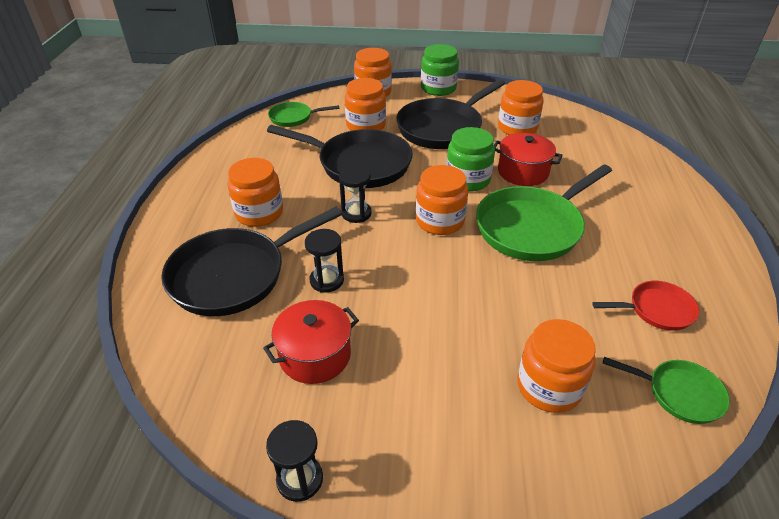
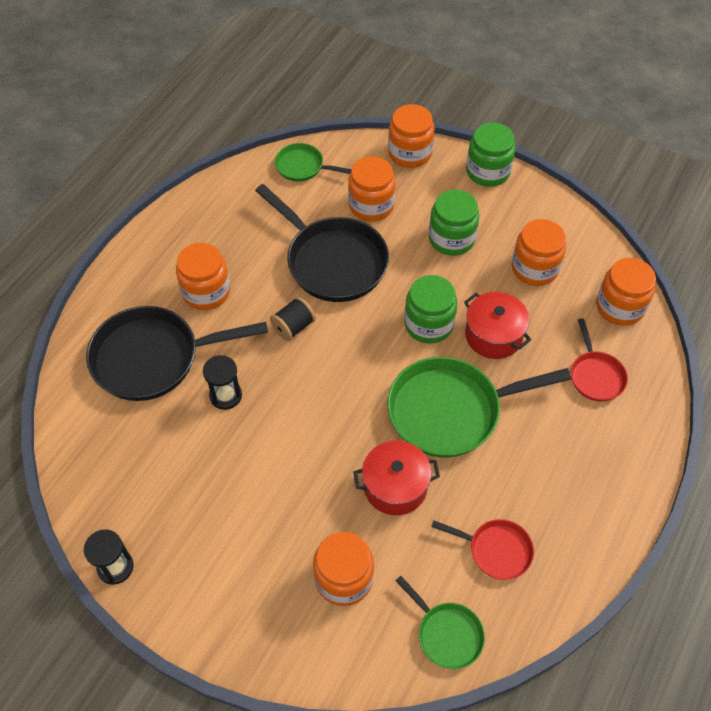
camera: 25 degrees right, 15 degrees up
(315, 355) = (177, 468): red pot -> red pot (395, 486)
(356, 213) = (293, 327): black hourglass -> black spool
(440, 221) = (366, 367): orange jar -> orange jar (619, 307)
(443, 128) = (451, 239): black pan -> green jar
(617, 173) = (595, 375): none -> red pan

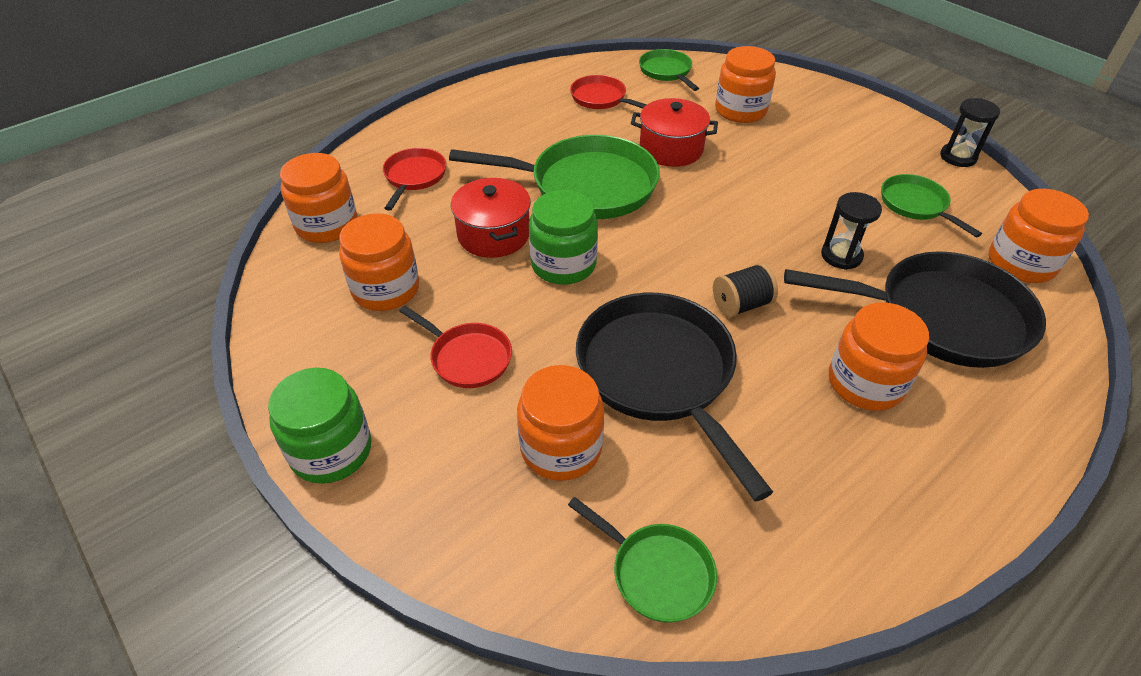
camera: 160 degrees left, 10 degrees down
(162, 477) = (916, 205): none -> green pan
(410, 153) = (438, 535): orange jar -> orange jar (1021, 263)
(451, 239) = (467, 357): green jar -> red pan

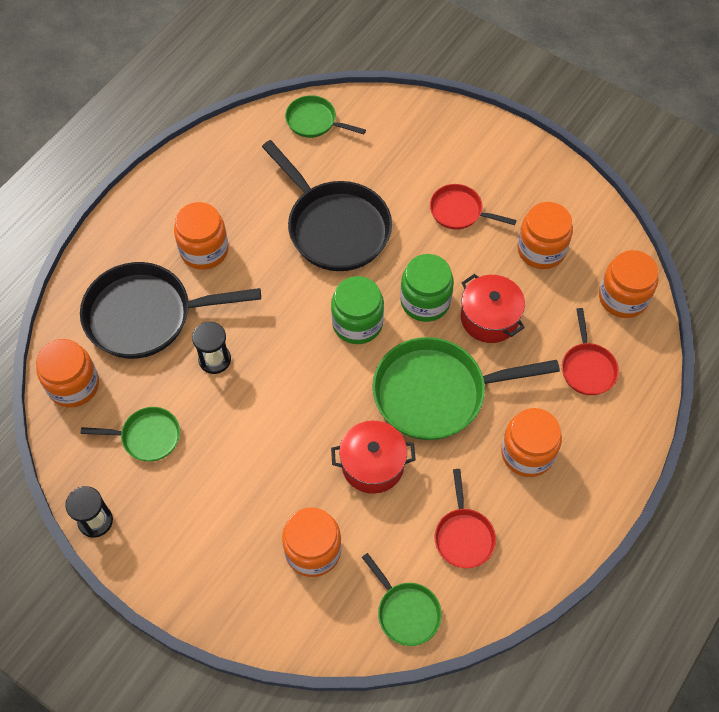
camera: 165 degrees right, 15 degrees up
(331, 451) = (506, 140): green jar -> green jar (357, 323)
(561, 448) = (381, 169): orange jar -> orange jar (527, 453)
(601, 98) = (463, 536): red pan -> red pan turned 60 degrees clockwise
(741, 305) = (288, 294): black spool -> none
(916, 205) = (147, 437): green pan -> green pan turned 45 degrees counterclockwise

